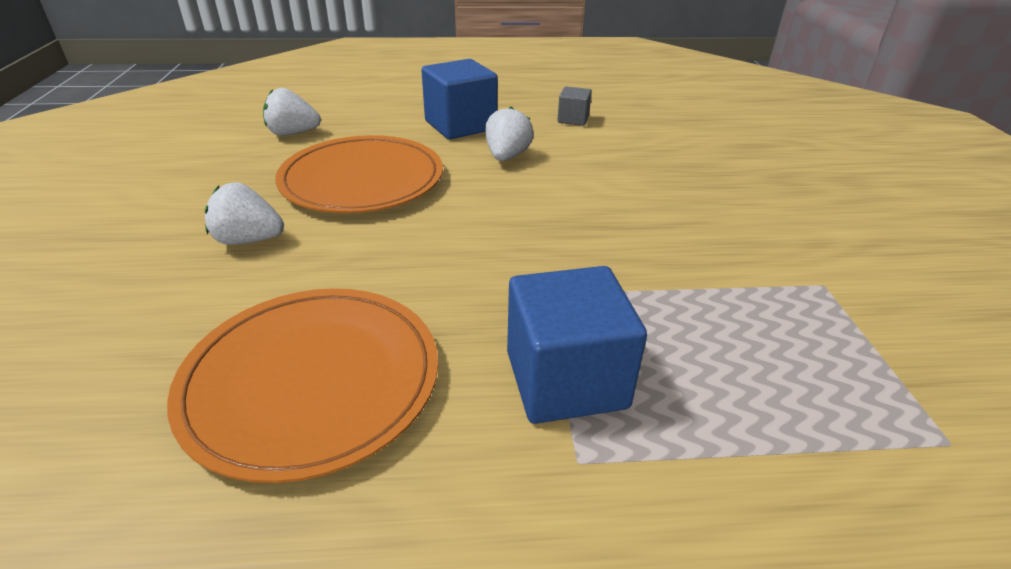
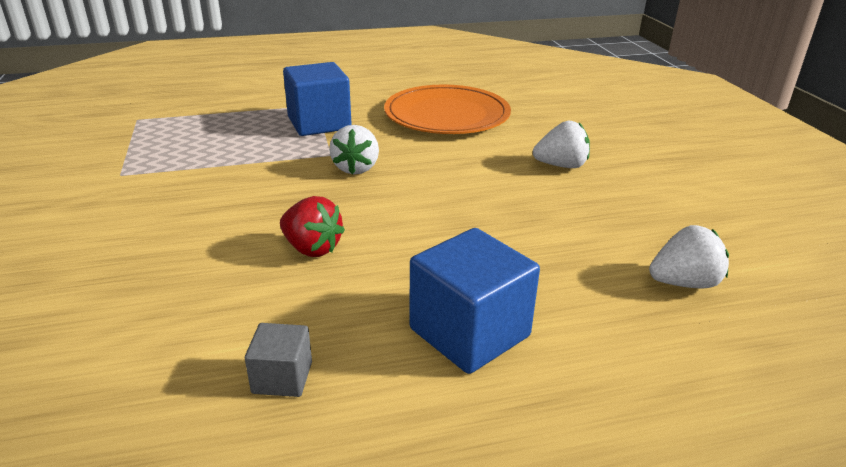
camera: 170 degrees right, 5 degrees down
(362, 180) = (527, 224): orange plate -> none
(507, 157) = (382, 274): white strawberry -> white strawberry (356, 168)
(562, 178) = (312, 248): none -> red strawberry

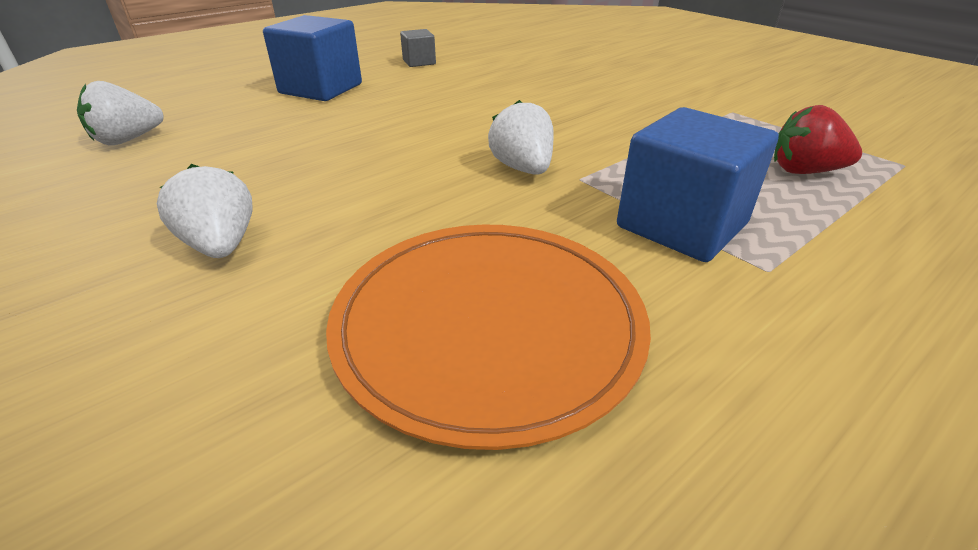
camera: 155 degrees right, 5 degrees up
(312, 248) = (472, 102): red strawberry -> red strawberry (804, 171)
(561, 166) = (221, 245): white strawberry -> white strawberry turned 90 degrees clockwise

